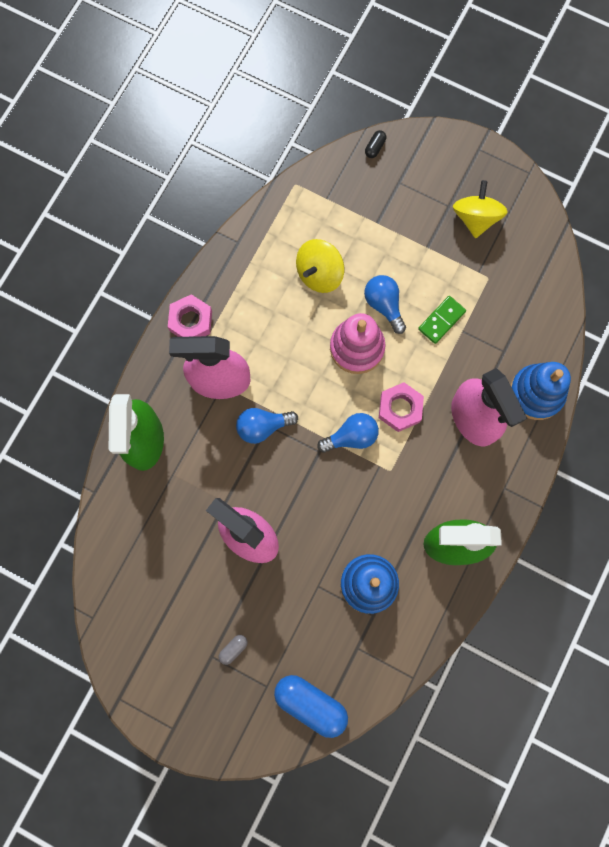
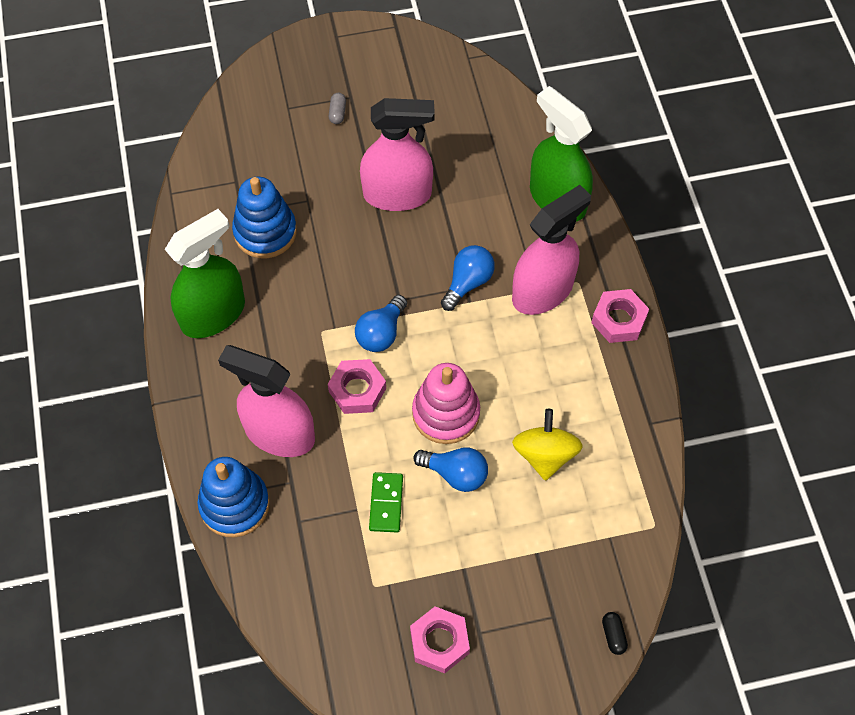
camera: 140 degrees right, 15 degrees down
(311, 704) = (242, 121): blue capsule -> none
(475, 218) = (439, 642): yellow spinning top -> pink nut

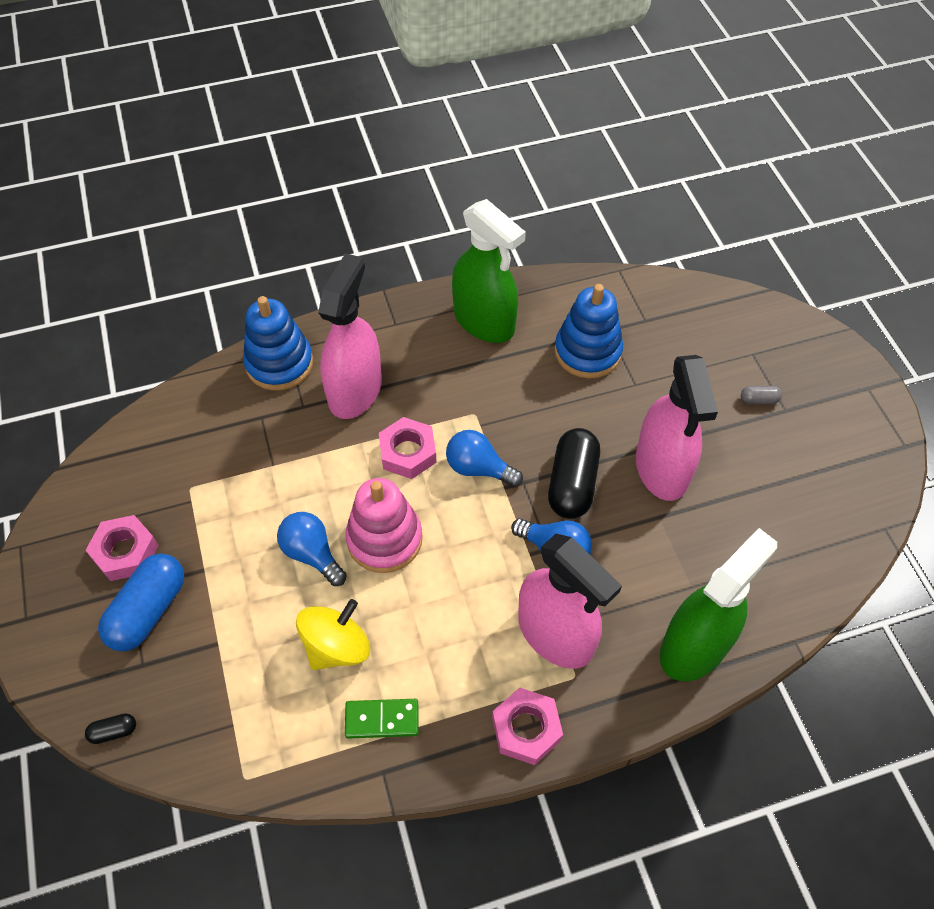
camera: 85 degrees right, 5 degrees down
(386, 503) = (279, 490): green domino -> green domino (382, 719)
(405, 262) = (572, 483): none -> black capsule
(455, 474) = (312, 554): blue light bulb -> blue light bulb turned 120 degrees clockwise
(502, 615) = (148, 611): none -> blue capsule
(545, 454) = (337, 646): yellow spinning top -> yellow spinning top turned 45 degrees counterclockwise

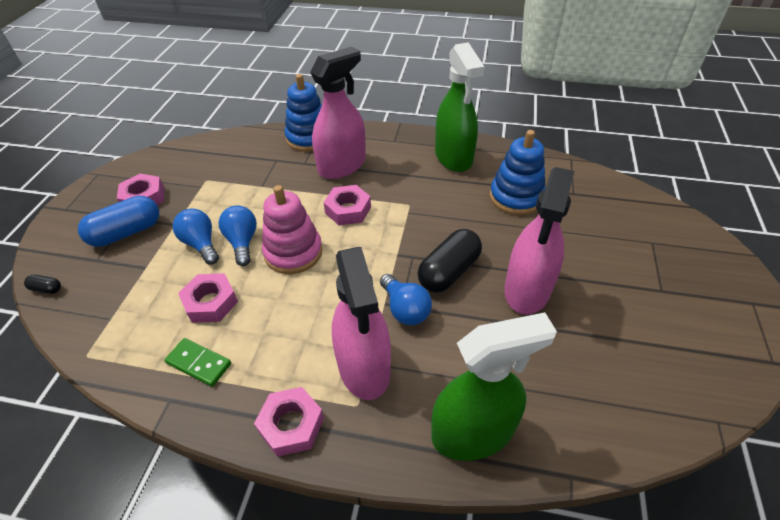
camera: 30 degrees right, 10 degrees down
(337, 646) = (210, 302): yellow spinning top -> pink nut
(478, 468) = (388, 236): blue light bulb -> blue light bulb (201, 244)
(759, 400) = (641, 275): grey capsule -> none

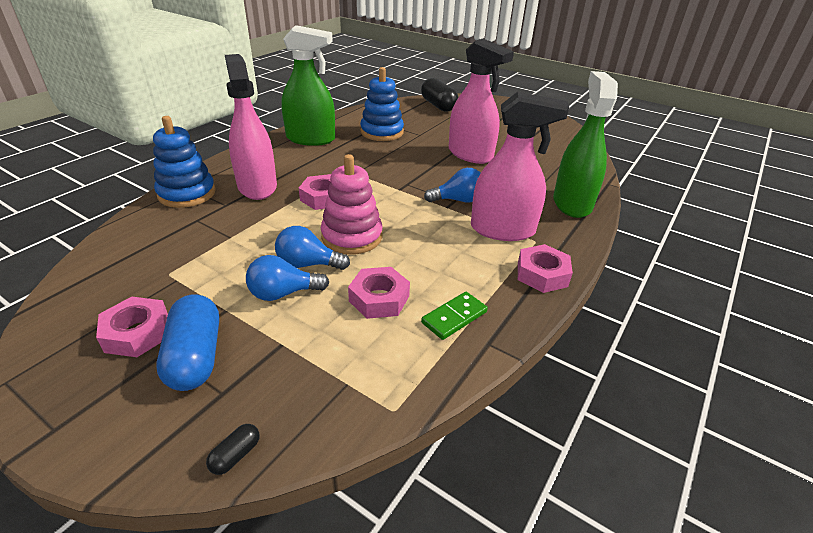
camera: 70 degrees left, 10 degrees down
(449, 272) = (434, 175): black capsule -> black capsule (438, 105)

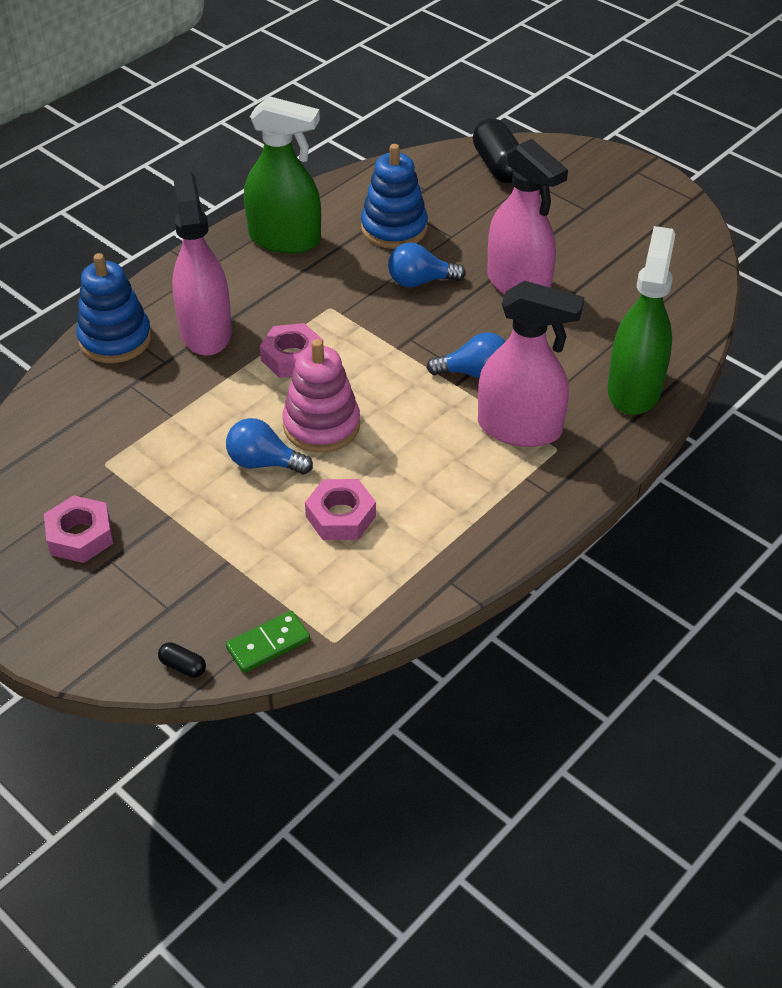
camera: 10 degrees right, 10 degrees up
(196, 356) = (141, 567): blue capsule -> none
(236, 455) = (183, 666): black capsule -> black capsule turned 75 degrees clockwise
(283, 293) = (233, 500): blue light bulb -> blue light bulb (420, 281)
(454, 317) = (421, 547): green domino -> green domino (268, 644)
(542, 274) = (545, 499): pink nut -> none

